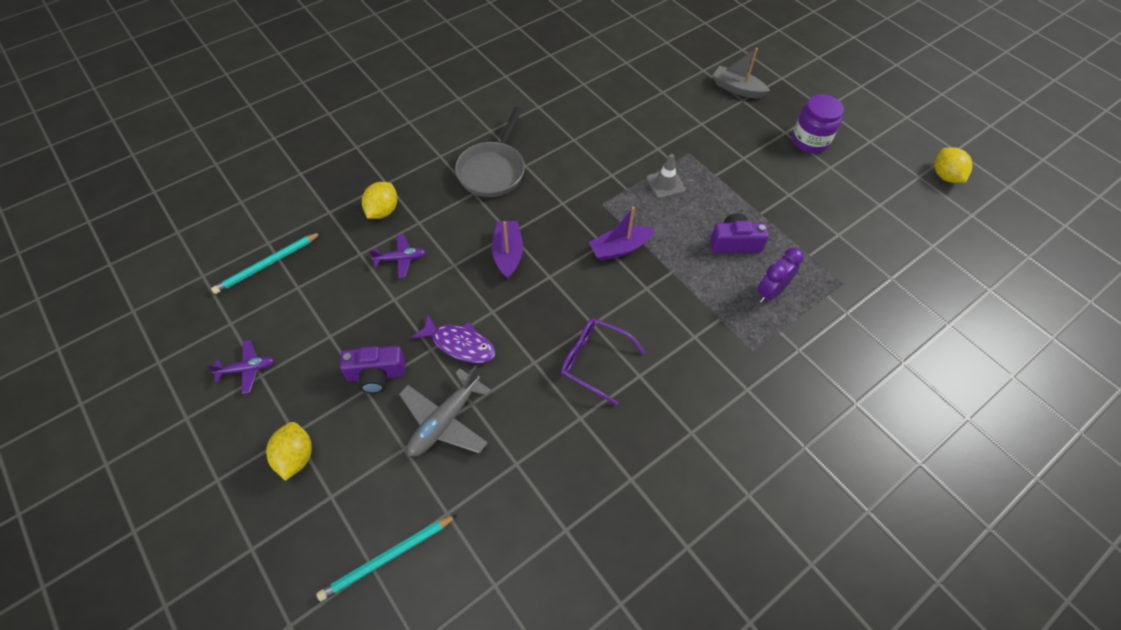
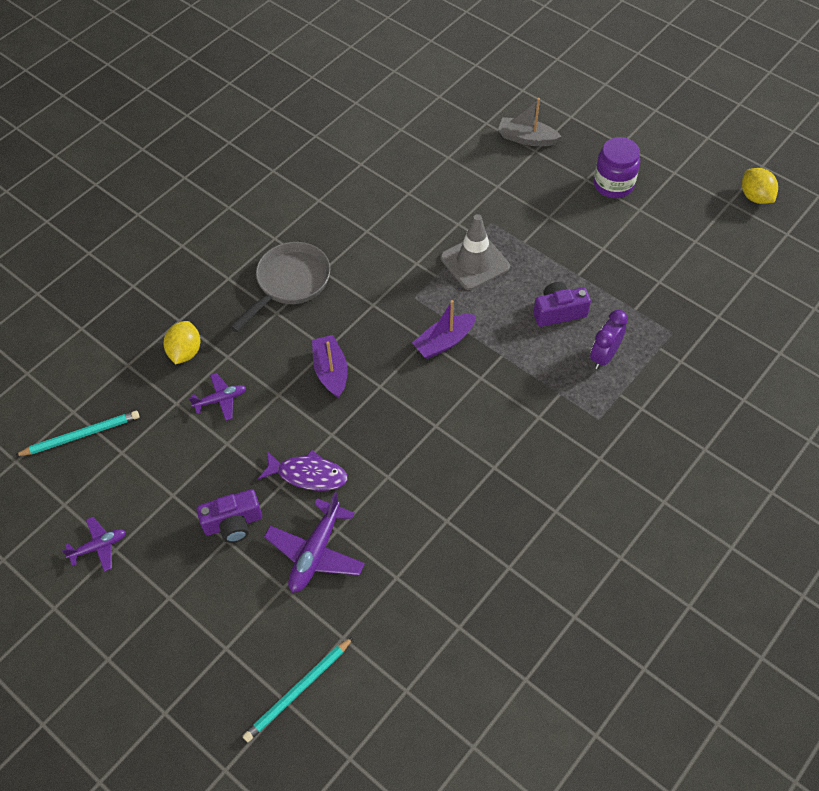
camera: 10 degrees left, 0 degrees up
(267, 264) = (81, 435): turquoise pencil -> turquoise pencil turned 150 degrees counterclockwise
(296, 457) = (178, 620): yellow lemon -> none
(445, 420) = (316, 552): grey plane -> purple plane
(493, 170) = (290, 283): grey pan -> grey pan turned 150 degrees counterclockwise
(594, 361) = (447, 463): purple glasses -> none
(665, 184) = (474, 262): grey traffic cone -> grey traffic cone, size x1.61

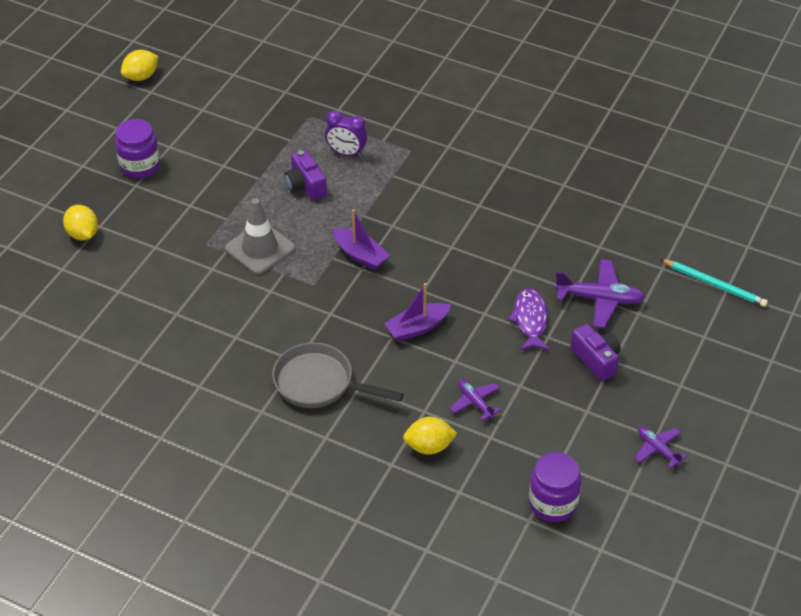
camera: 105 degrees left, 10 degrees down
(81, 435) = (553, 503): turquoise pencil -> purple jar
(526, 138) = (83, 234): grey boat -> yellow lemon

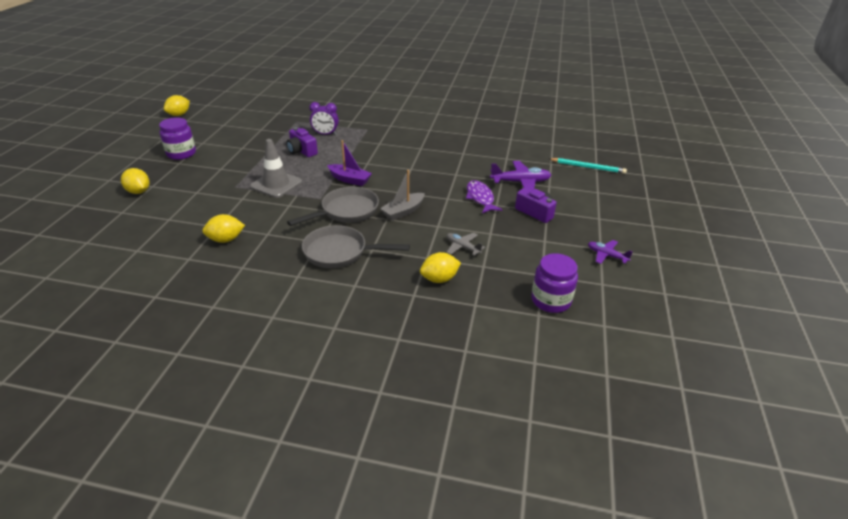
camera: 15 degrees left, 10 degrees down
(184, 338) = (226, 239): none -> yellow lemon
(342, 314) = (346, 211): none -> grey pan
(417, 328) = (403, 211): purple boat -> grey boat
(475, 402) = (463, 247): purple plane -> grey plane

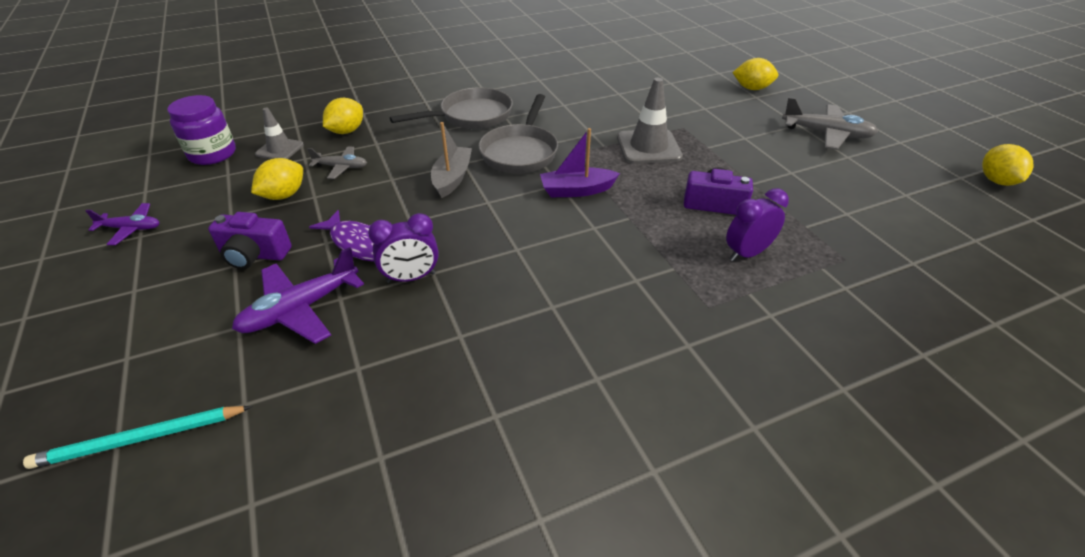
camera: 145 degrees right, 5 degrees up
(181, 154) = (826, 134): purple jar -> grey plane
(226, 239) = (589, 88): yellow lemon -> yellow lemon (284, 195)
(466, 176) = (411, 277): none -> purple clock
(498, 282) = (280, 149): none -> grey traffic cone

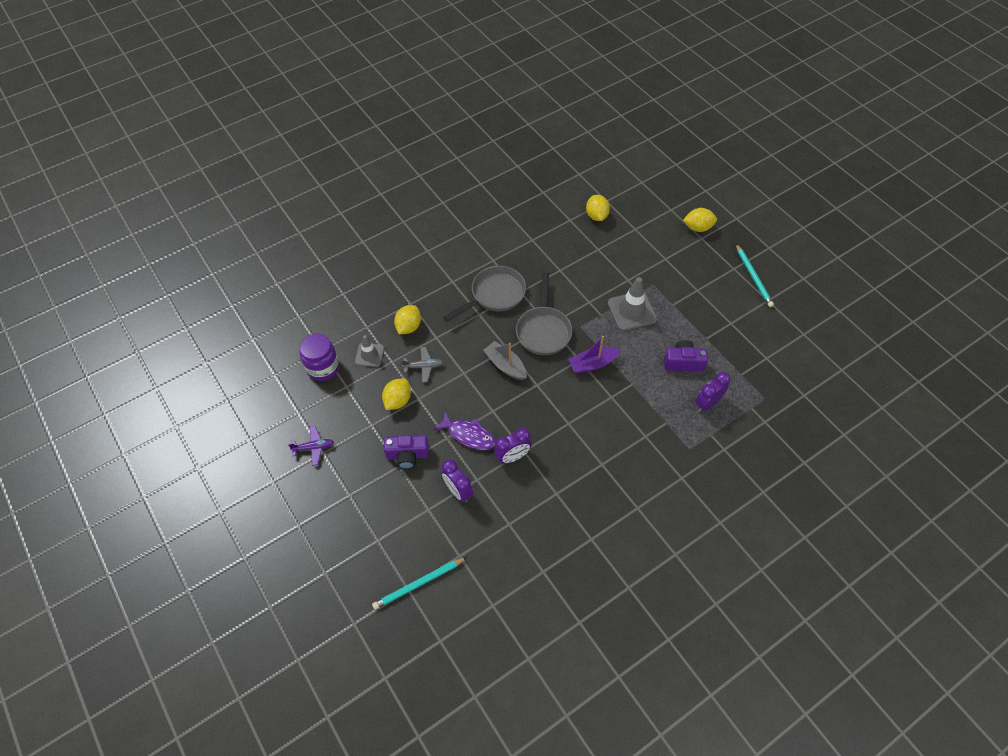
camera: 10 degrees left, 15 degrees up
(301, 309) = (458, 491): purple plane -> purple clock
(452, 178) = (505, 365): grey boat -> grey boat turned 45 degrees counterclockwise
(826, 134) = (753, 277): grey plane -> turquoise pencil
(996, 181) = (861, 311): yellow lemon -> yellow lemon (596, 216)

